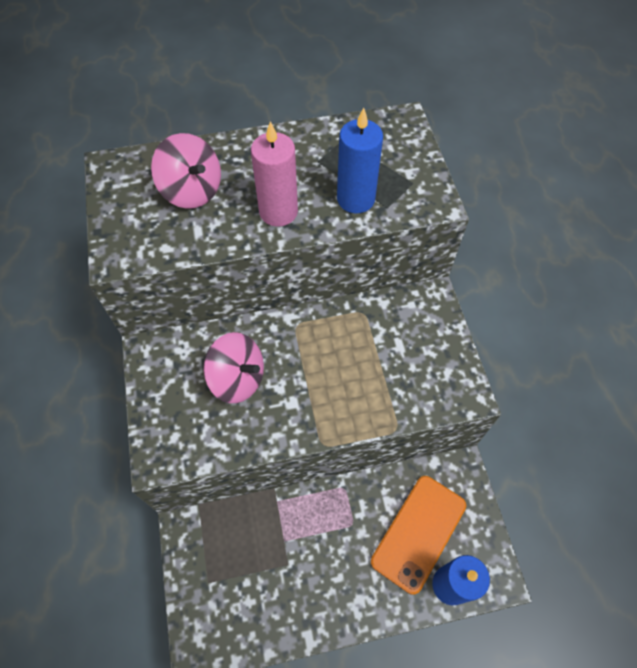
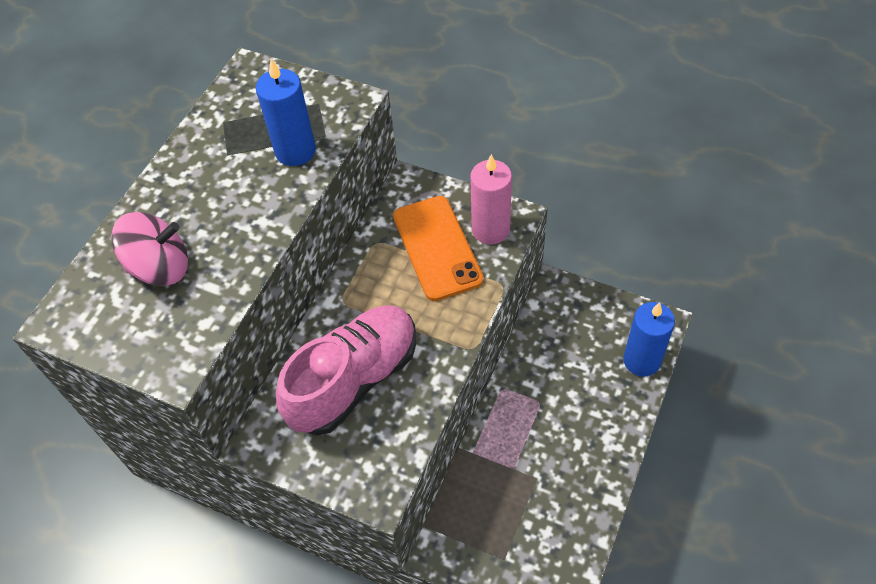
camera: 50 degrees left, 5 degrees down
(237, 378) = (354, 380): pink spinning top -> pink shoe
(278, 211) = (252, 213): pink candle -> pink candle (490, 229)
(419, 533) = (584, 355): orange phone -> orange phone (437, 248)

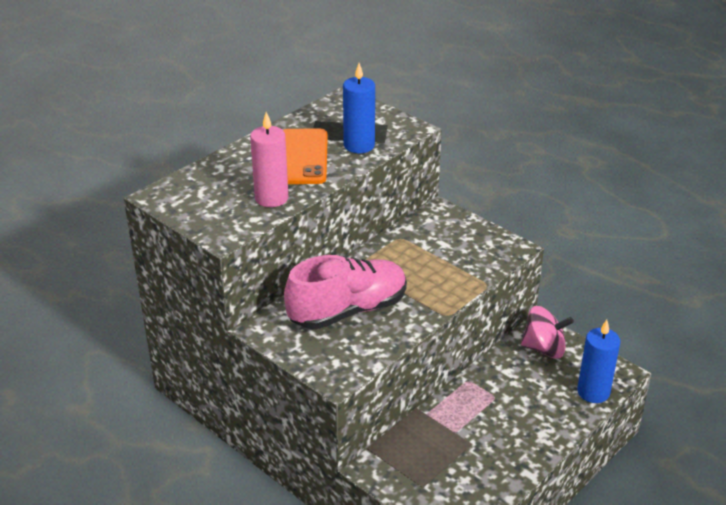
camera: 15 degrees right, 20 degrees down
(160, 267) = (237, 184): pink spinning top -> pink spinning top (544, 348)
(437, 248) = (445, 251): orange phone -> orange phone (302, 157)
(490, 229) = (492, 250): pink candle -> pink candle (271, 198)

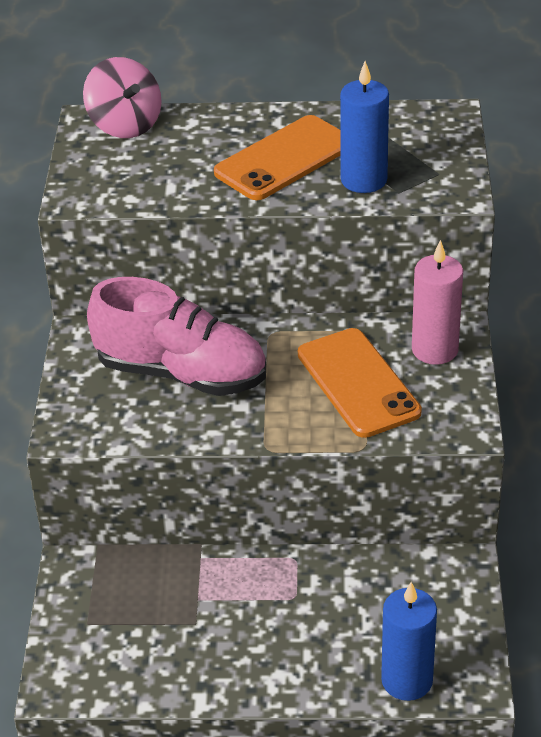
camera: 50 degrees right, 5 degrees up
(271, 198) = (179, 186): pink candle -> pink candle (434, 350)
(437, 259) = (358, 383): none -> orange phone
(544, 348) = (431, 591): pink spinning top -> pink spinning top (125, 124)

